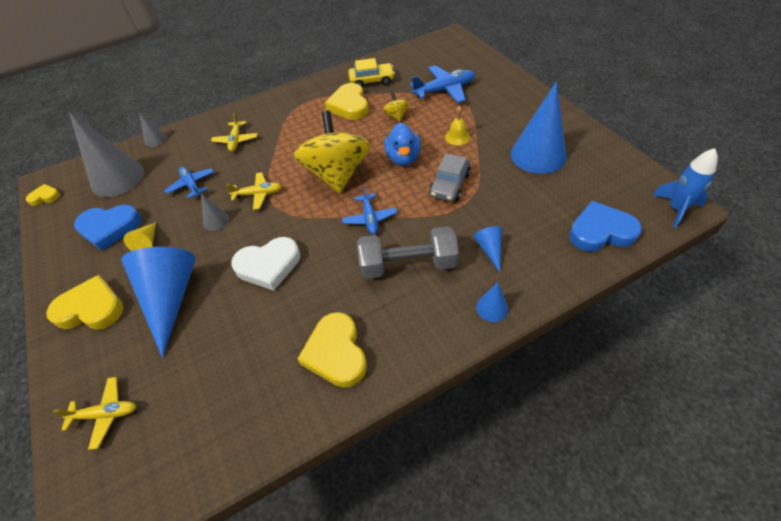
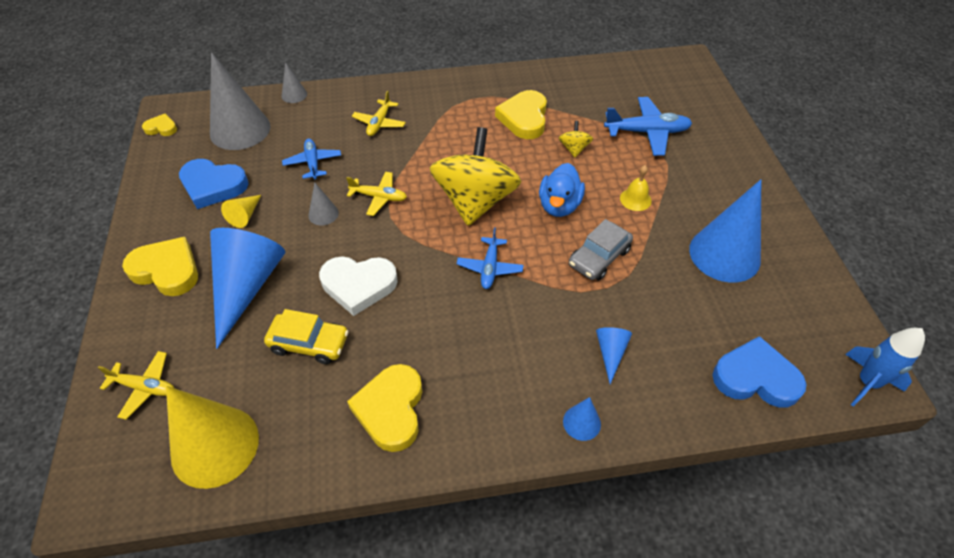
camera: 15 degrees right, 0 degrees up
(192, 440) = (215, 446): none -> yellow cone
(371, 81) = (564, 93): yellow car -> yellow car (309, 343)
(408, 264) = (509, 337): grey dumbbell -> none

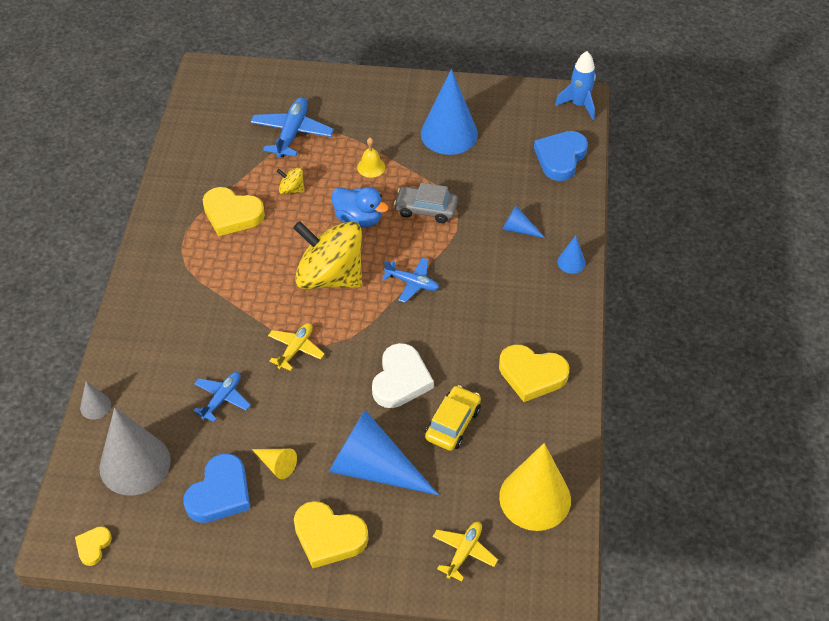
camera: 75 degrees left, 0 degrees up
(167, 270) = (329, 537): yellow heart -> yellow heart turned 105 degrees counterclockwise
(313, 163) = (222, 399): blue plane -> blue plane turned 120 degrees clockwise
(323, 214) = (301, 397): grey cone -> none
(379, 123) = (184, 333): yellow plane -> none
(599, 257) = (426, 209): grey car -> grey car turned 135 degrees clockwise

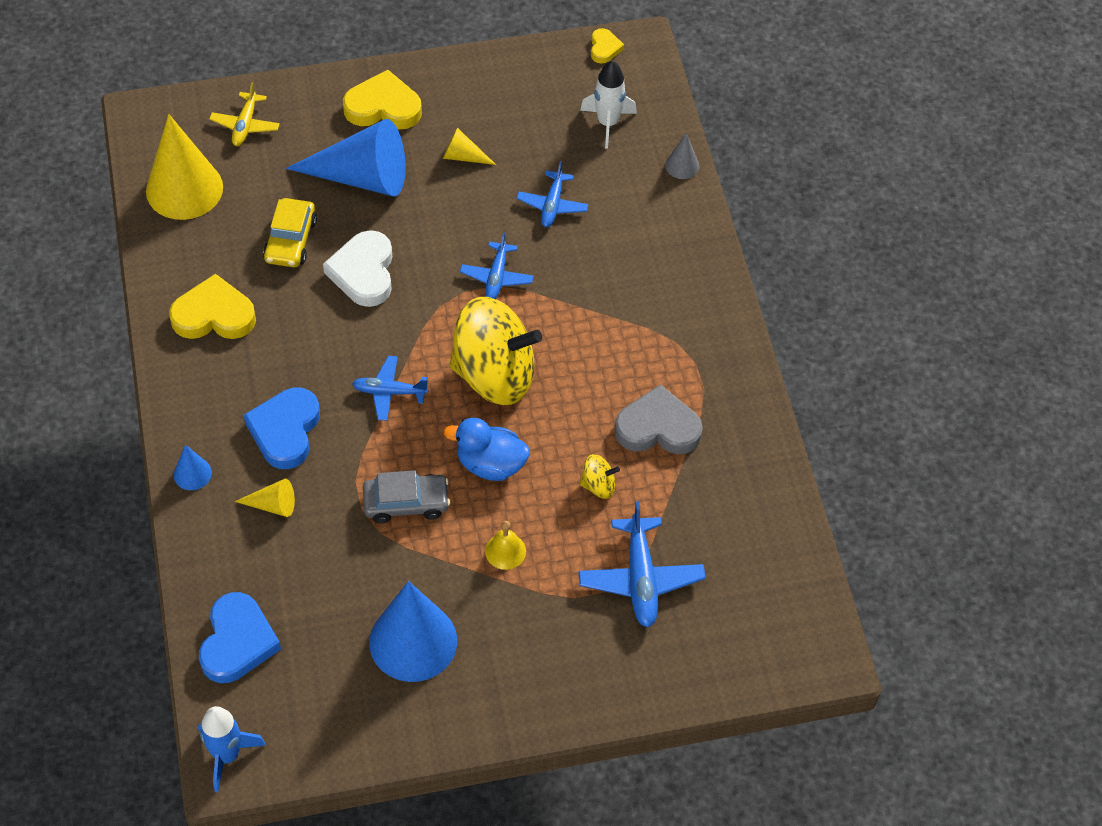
camera: 160 degrees right, 5 degrees up
(135, 464) = (607, 123): grey cone -> white rocket
(220, 493) = (508, 118): blue heart -> blue heart (285, 431)
(232, 214) = (658, 427): yellow heart -> grey heart
(296, 349) = (496, 277): yellow plane -> blue plane
(518, 229) = (273, 505): blue cone -> yellow cone

